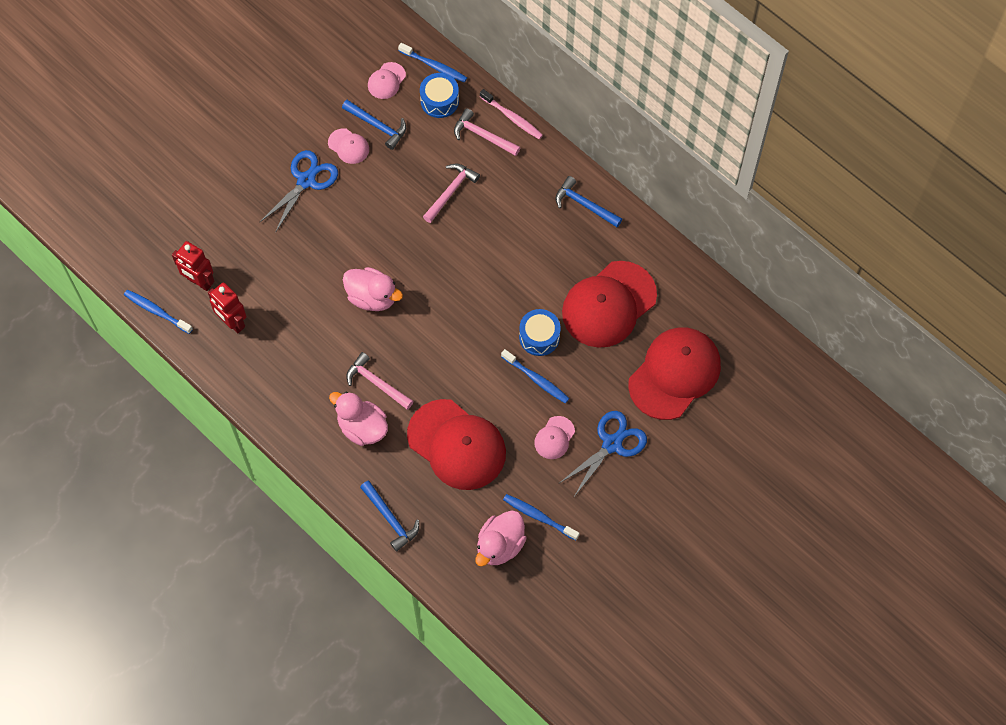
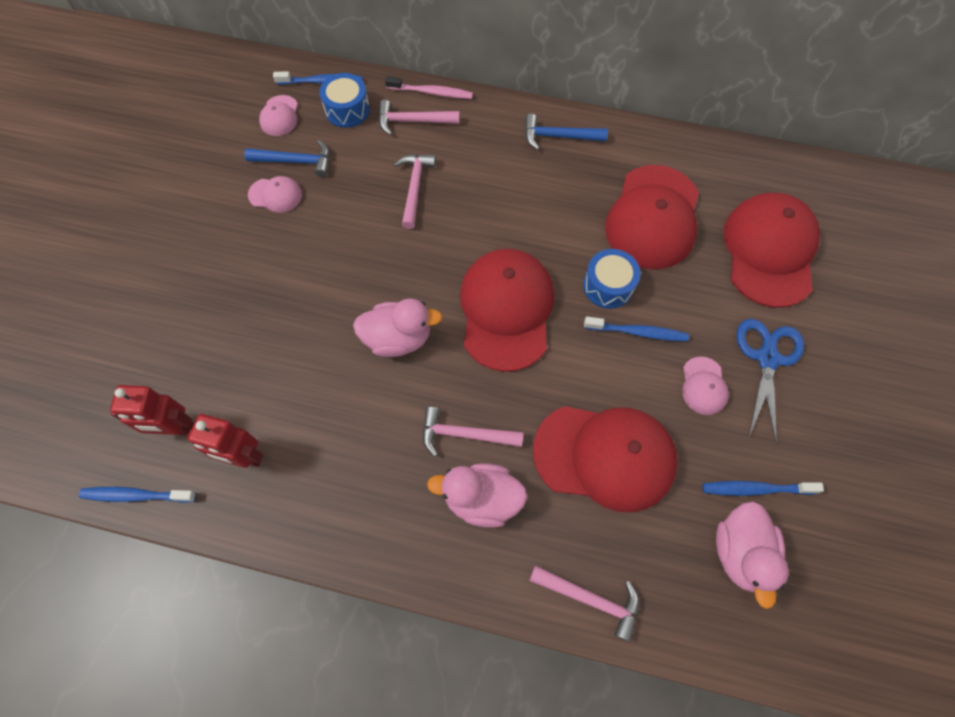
camera: 30 degrees left, 0 degrees up
(306, 180) = (247, 251): blue scissors -> none
(390, 519) = (590, 599): blue hammer -> pink hammer
(457, 316) = (506, 310): none -> red cap

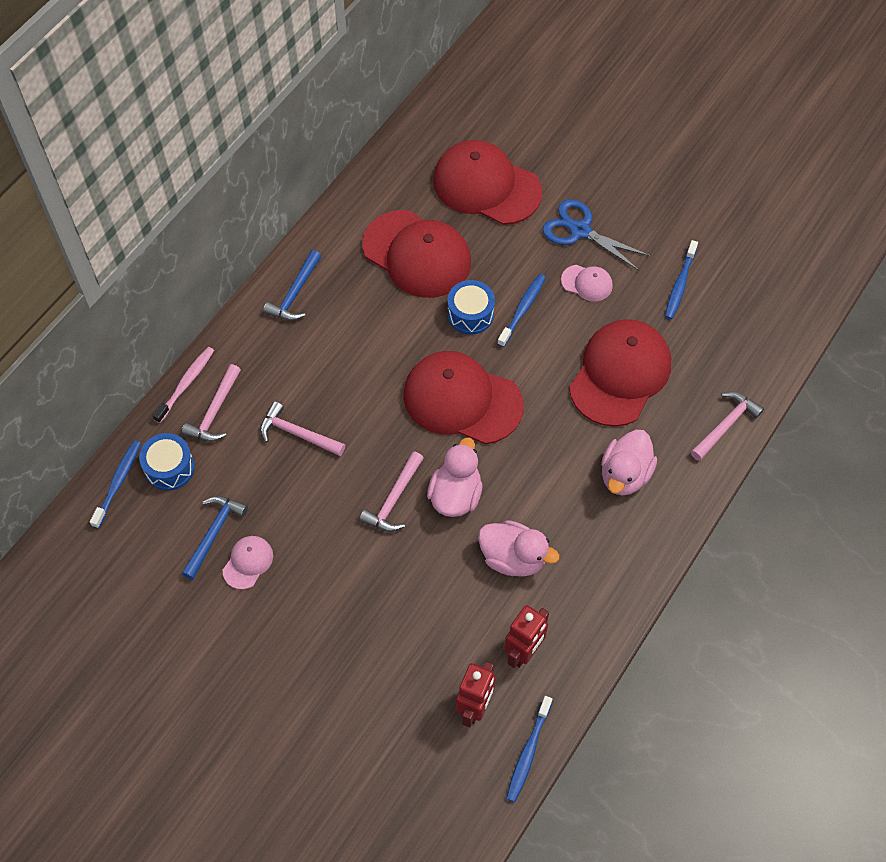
camera: 70 degrees left, 5 degrees down
(279, 116) = (145, 535): pink cap -> none
(464, 434) = (566, 469): pink hammer -> pink hammer (394, 499)
(740, 552) = (722, 315): pink duck -> pink duck (513, 558)

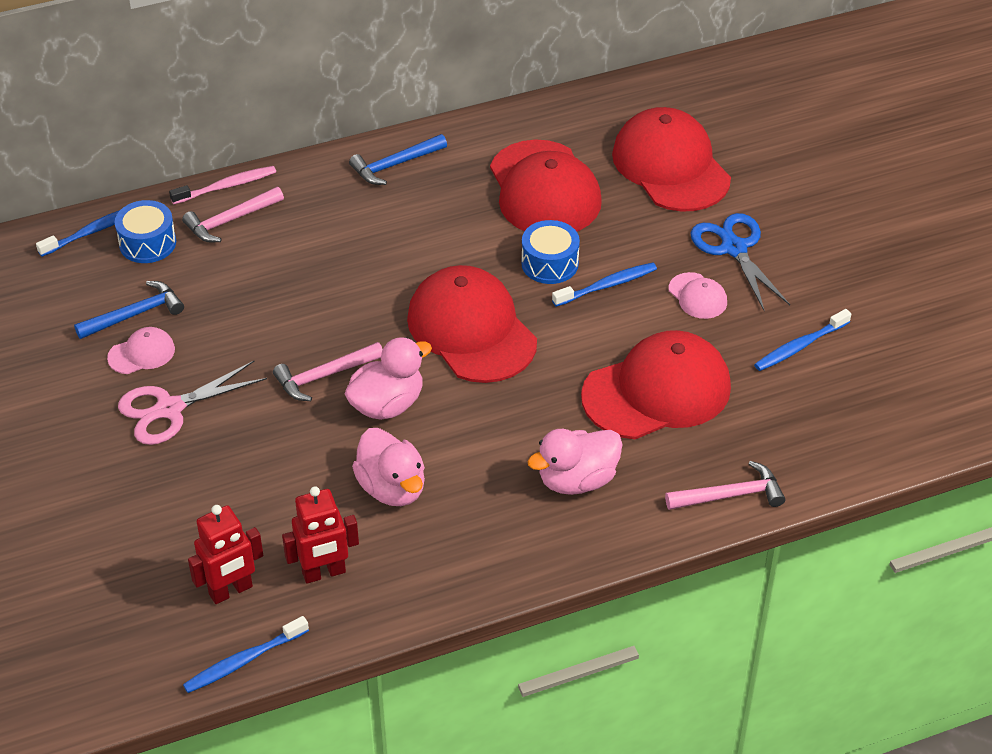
camera: 35 degrees right, 15 degrees down
(297, 434) = (287, 276): pink hammer -> none
(308, 594) = (170, 409): none -> pink scissors

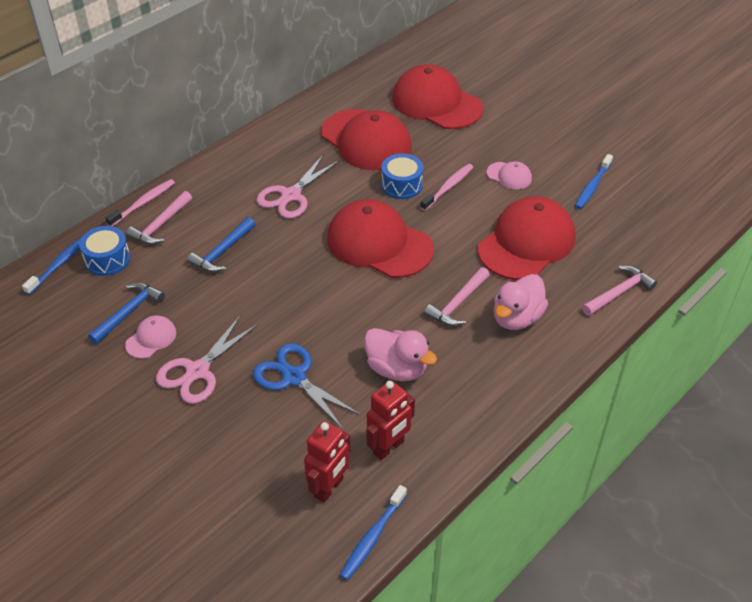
camera: 25 degrees left, 0 degrees up
(324, 376) = (298, 308): pink hammer -> pink hammer (458, 304)
(387, 404) = (355, 313): pink duck -> none
(395, 165) = (255, 154): blue hammer -> blue hammer (222, 252)
(404, 233) = (291, 195): none -> pink scissors
(607, 285) = (448, 187): blue toothbrush -> pink toothbrush
(734, 248) = (510, 140): blue scissors -> blue scissors (294, 377)

